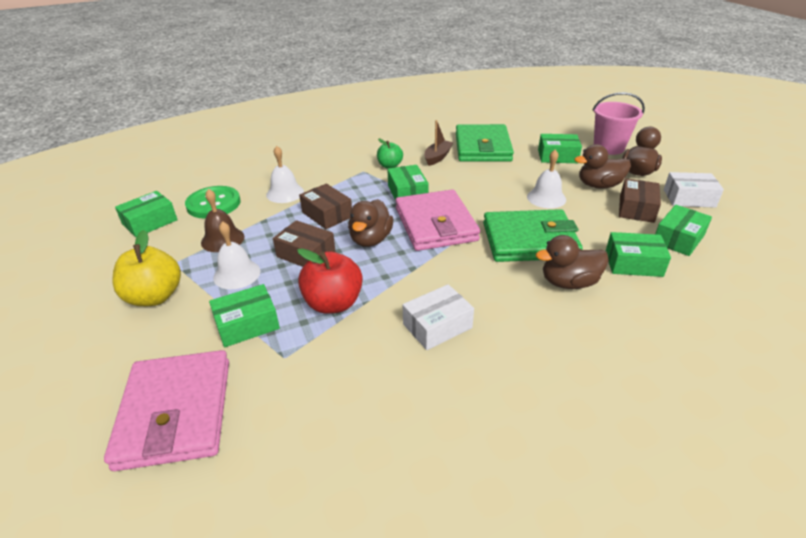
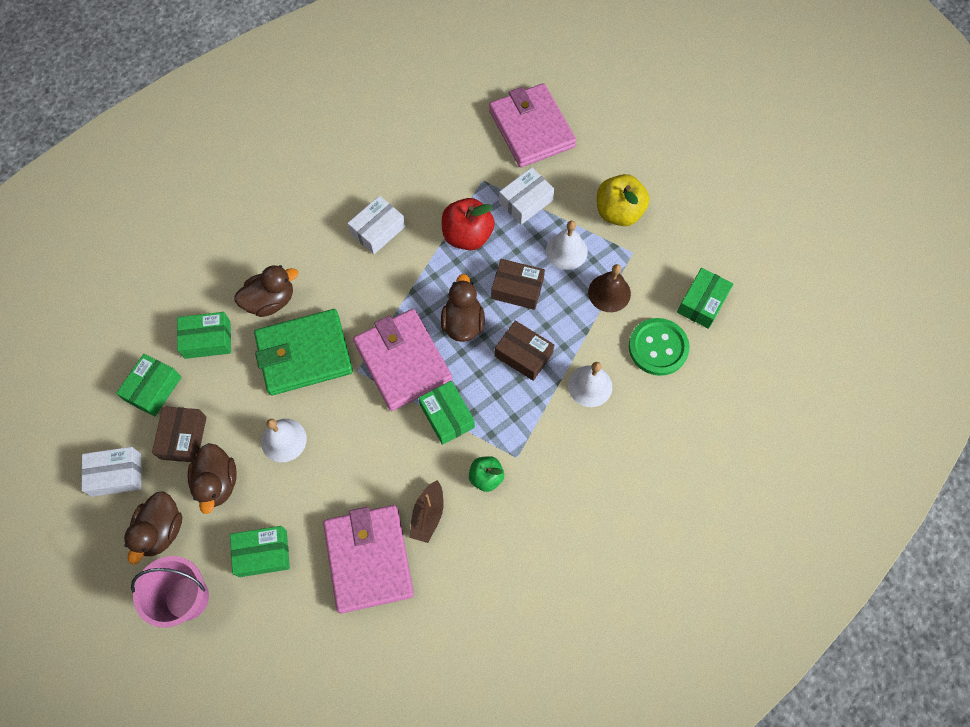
camera: 165 degrees right, 30 degrees up
(247, 324) = (525, 201): green box -> white box
(482, 147) = (369, 559): green wallet -> pink wallet
(599, 185) = (217, 483): brown duck -> brown duck turned 105 degrees clockwise

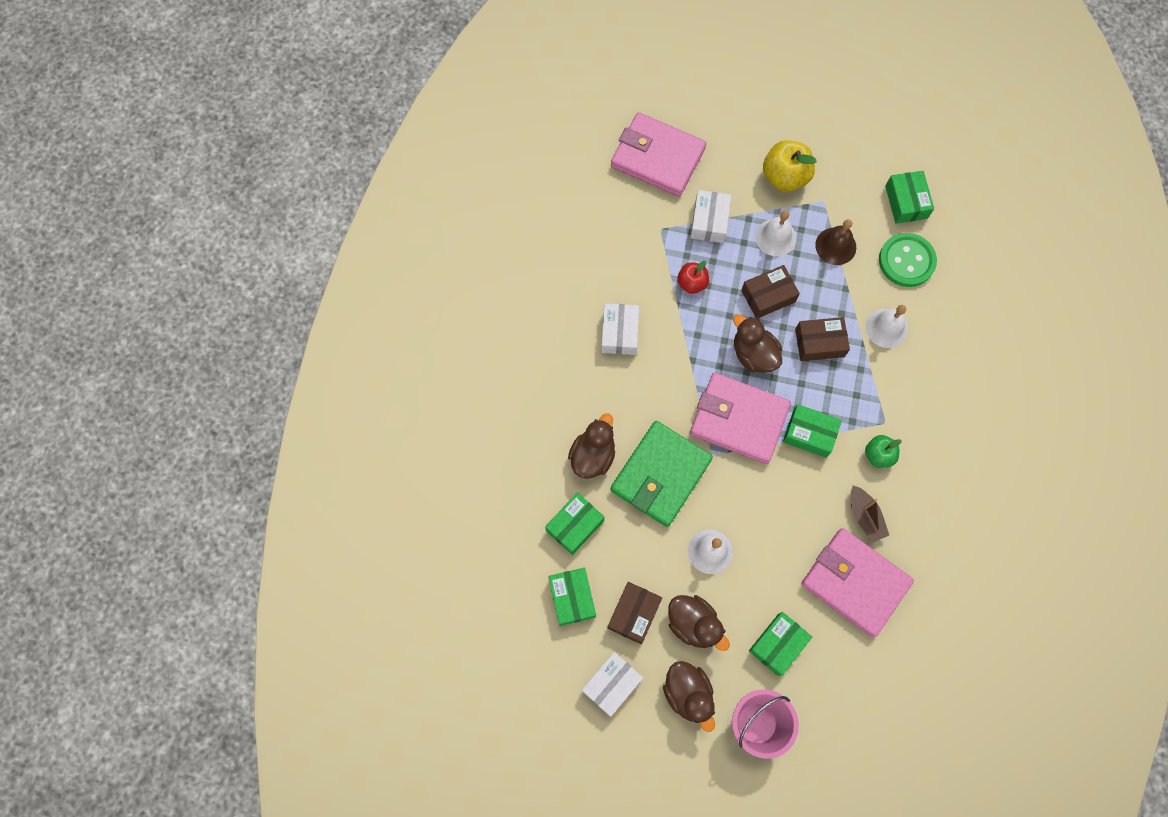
camera: 40 degrees left, 5 degrees up
(183, 438) = (634, 614): brown box -> brown box turned 60 degrees clockwise
(467, 236) = (692, 283): red apple -> red apple, size x0.61

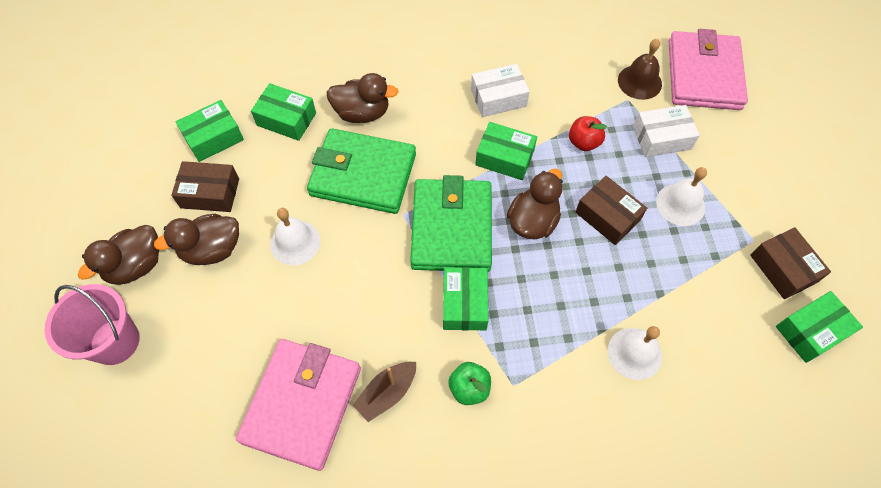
camera: 70 degrees right, 10 degrees down
(611, 684) = (134, 195): white box -> none
(694, 624) = (212, 249): brown duck -> brown duck turned 45 degrees clockwise
(739, 419) = (452, 228): pink wallet -> green wallet
(778, 644) = (208, 339): green box -> green box (504, 158)
(785, 176) = (758, 193): yellow apple -> none
(819, 343) = (578, 284): brown box -> brown box (783, 268)
(835, 246) = (706, 268): brown bell -> brown bell (639, 82)
(906, 261) = (734, 353): green button -> none

